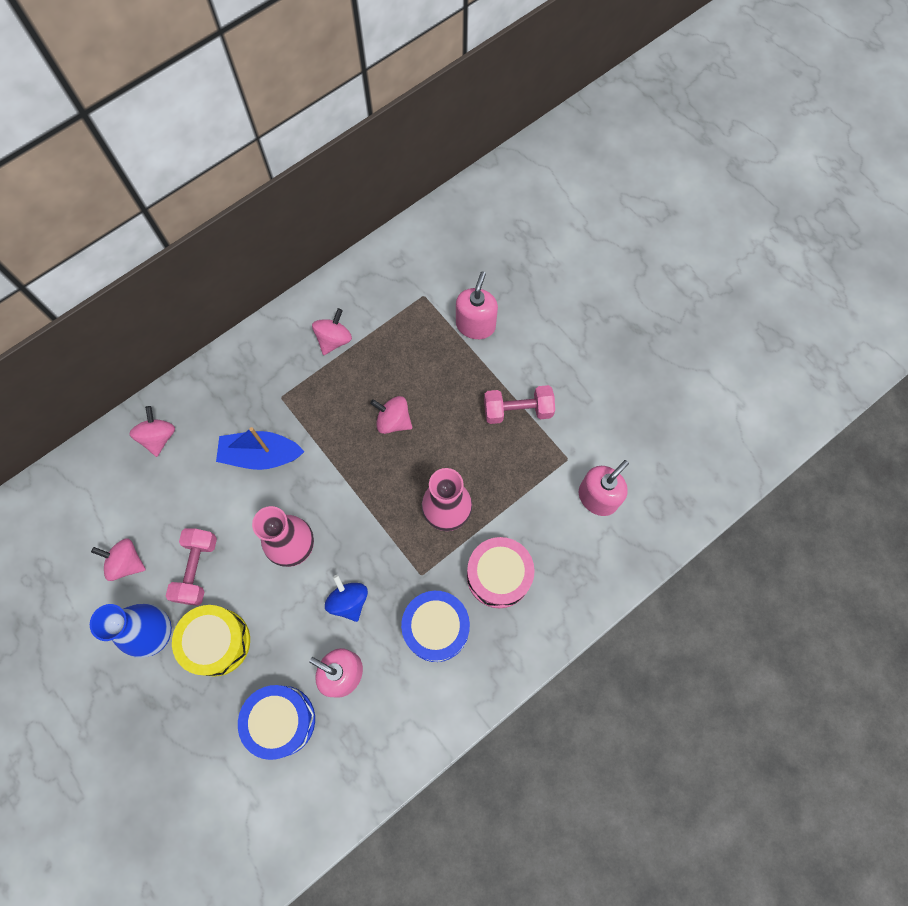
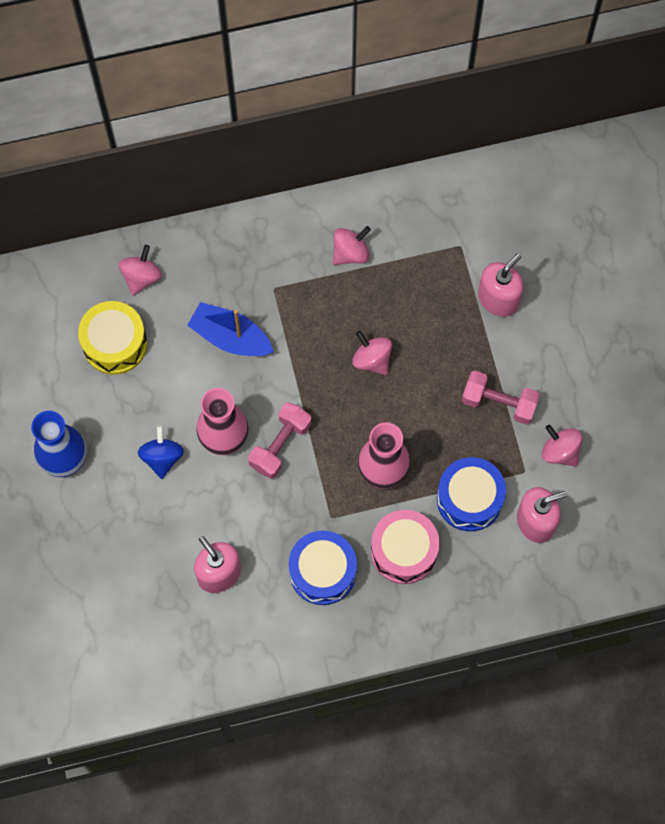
camera: 25 degrees right, 0 degrees up
(126, 562) = (65, 383): pink spinning top -> pink spinning top (560, 451)
(197, 569) = (126, 418): pink dumbbell -> pink dumbbell (280, 445)
(217, 642) = (117, 493): yellow drum -> yellow drum (115, 344)
(281, 721) = (146, 588): blue drum -> blue drum (469, 499)
(348, 601) = (253, 511): blue spinning top -> blue spinning top (162, 457)

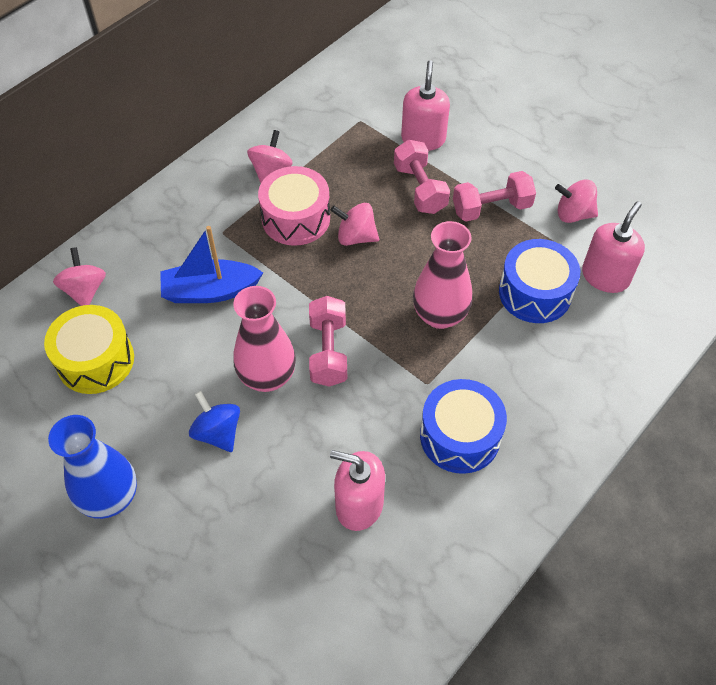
camera: 35 degrees left, 15 degrees down
(404, 551) = (517, 370): pink drum -> pink drum (296, 218)
(456, 347) = (420, 189): none -> pink dumbbell

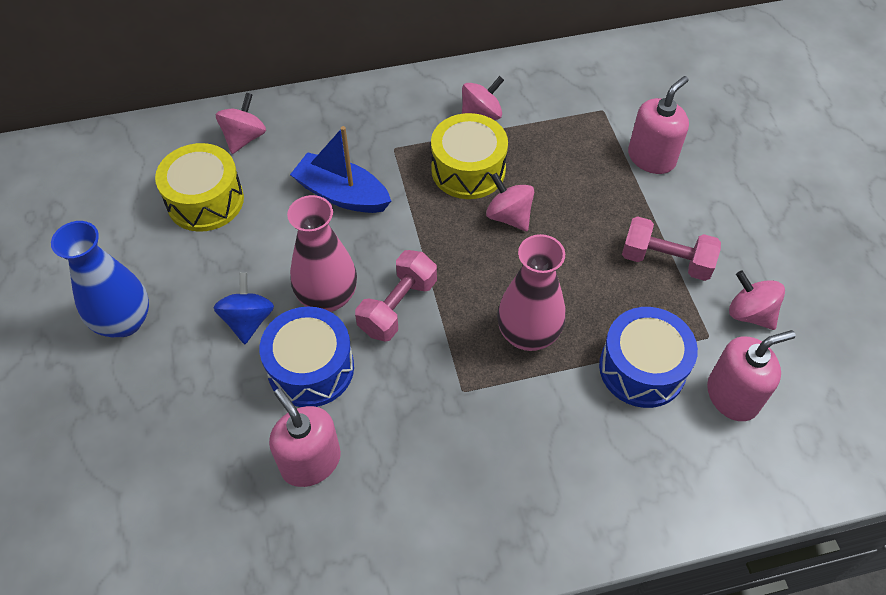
camera: 35 degrees right, 0 degrees up
(296, 218) = (468, 170): pink drum -> yellow drum
(420, 189) = (608, 204): pink dumbbell -> none
(460, 436) = (452, 459): blue drum -> blue drum (311, 368)

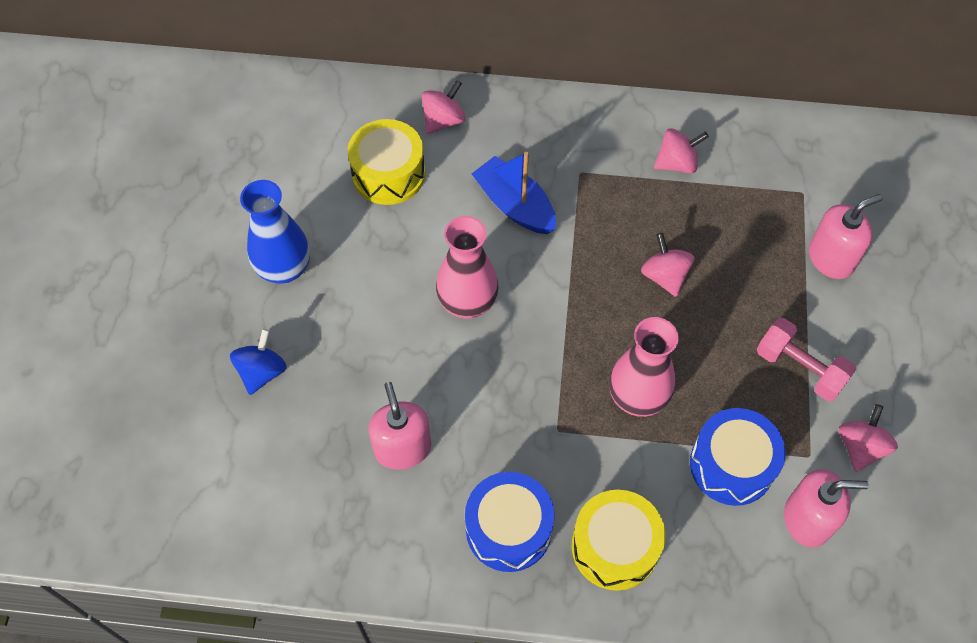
camera: 20 degrees right, 5 degrees up
(248, 320) = (390, 302): blue spinning top -> blue spinning top (262, 372)
(311, 368) = (430, 364): blue drum -> blue drum (508, 529)
(398, 306) = (527, 332): pink dumbbell -> none
(468, 170) = (643, 216): yellow drum -> yellow drum (614, 547)
(750, 313) = (860, 447): pink spinning top -> pink spinning top turned 45 degrees clockwise

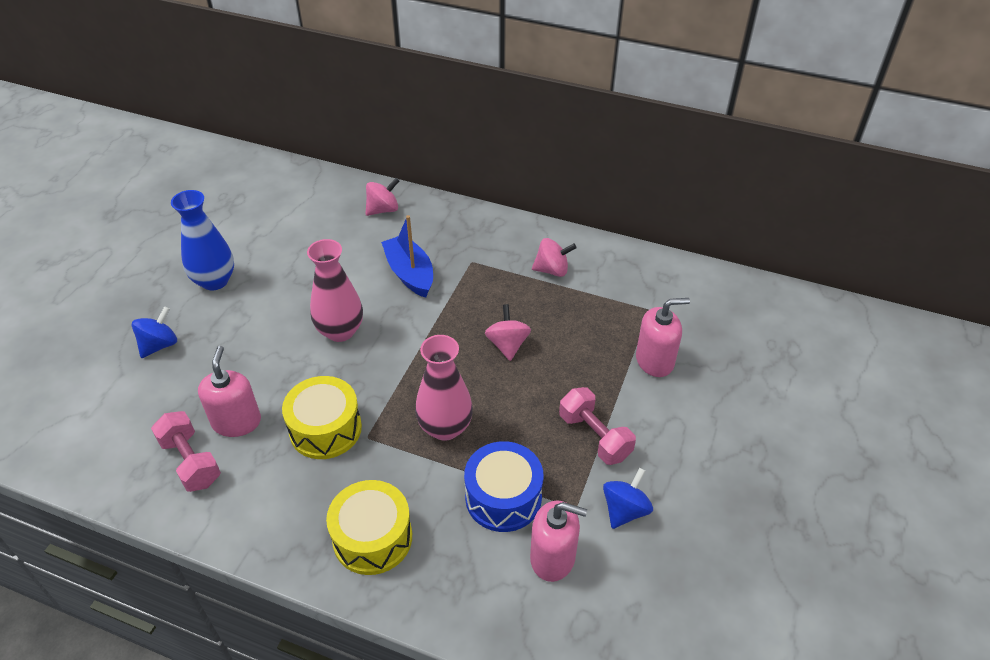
camera: 15 degrees right, 15 degrees down
(375, 510) = (191, 461): none -> pink dumbbell
(388, 174) = (324, 235): yellow drum -> yellow drum (325, 429)
(508, 529) = (290, 502): blue drum -> none
(860, 447) = (625, 510): pink spinning top -> blue spinning top

